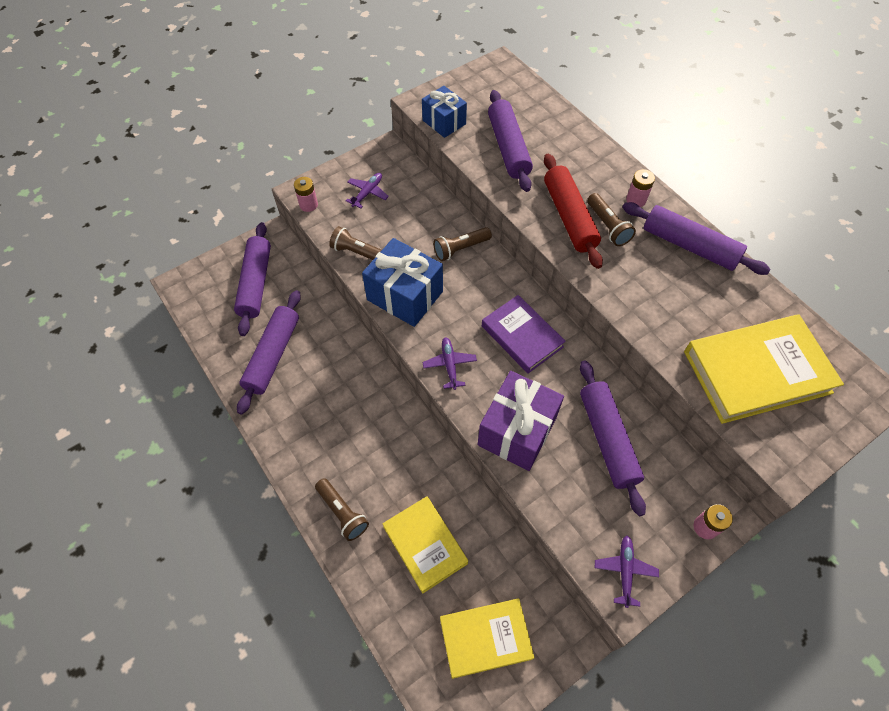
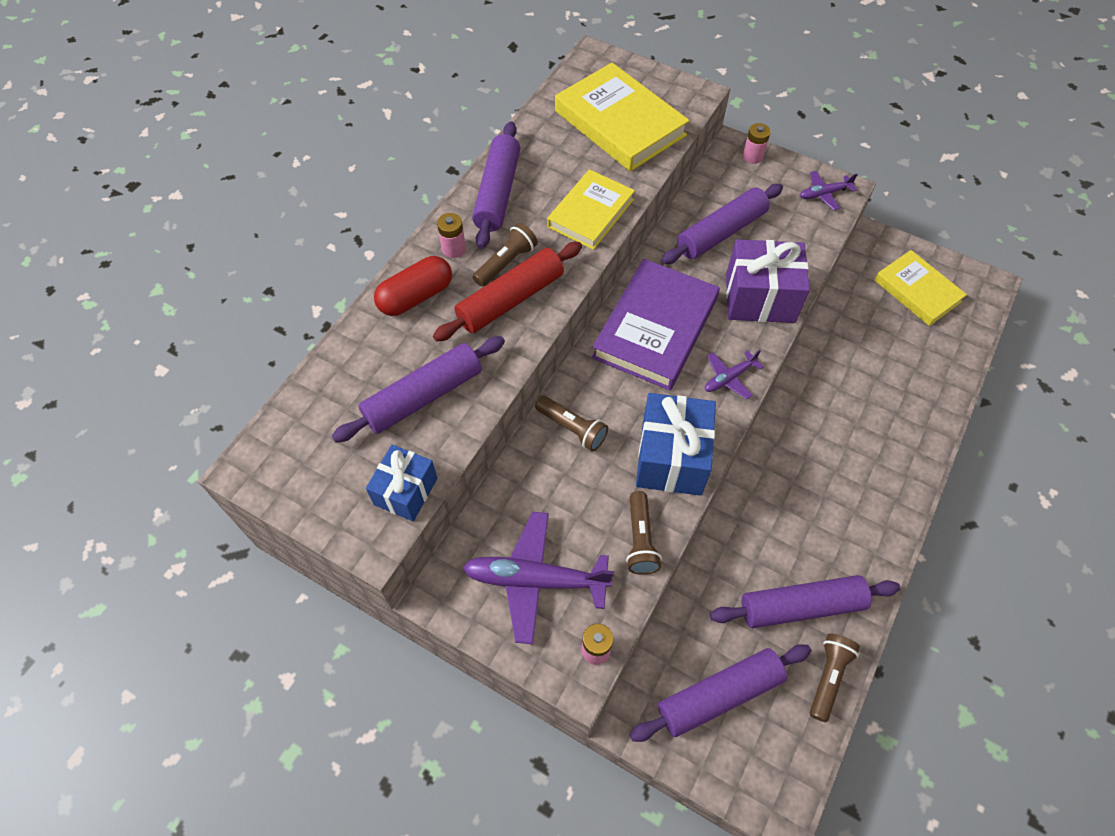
camera: 115 degrees left, 0 degrees up
(342, 513) = (908, 439): brown flashlight -> brown flashlight (828, 677)
(367, 193) = (535, 580): purple plane -> purple plane, size x1.91
(425, 545) = (883, 360): yellow book -> yellow book (591, 213)
(522, 336) = (655, 328): purple book -> purple book, size x1.54
(597, 166) = (416, 297): none -> red capsule

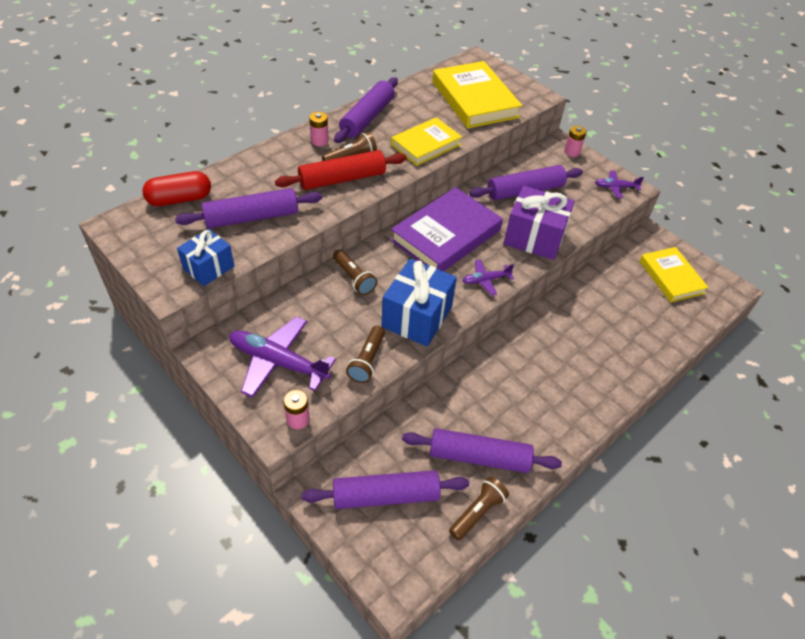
camera: 15 degrees right, 10 degrees down
(416, 297) = (279, 161): red capsule -> red capsule (180, 199)

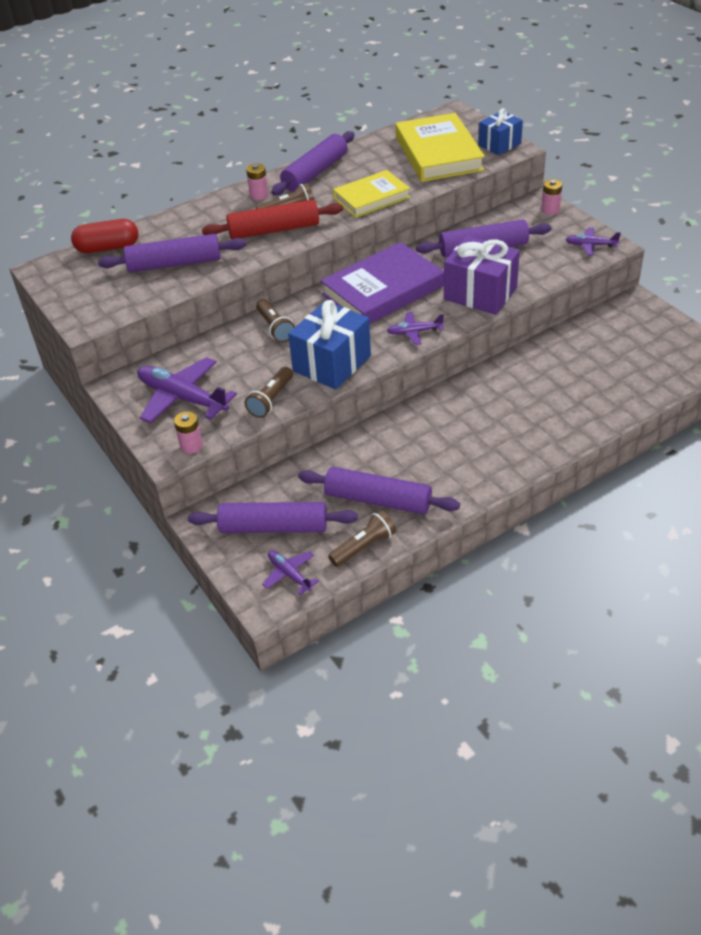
camera: 15 degrees right, 5 degrees down
(208, 267) = (124, 306): blue gift -> blue gift (499, 144)
(412, 552) = (289, 574): none -> purple plane
(671, 277) = (645, 343): yellow book -> none

